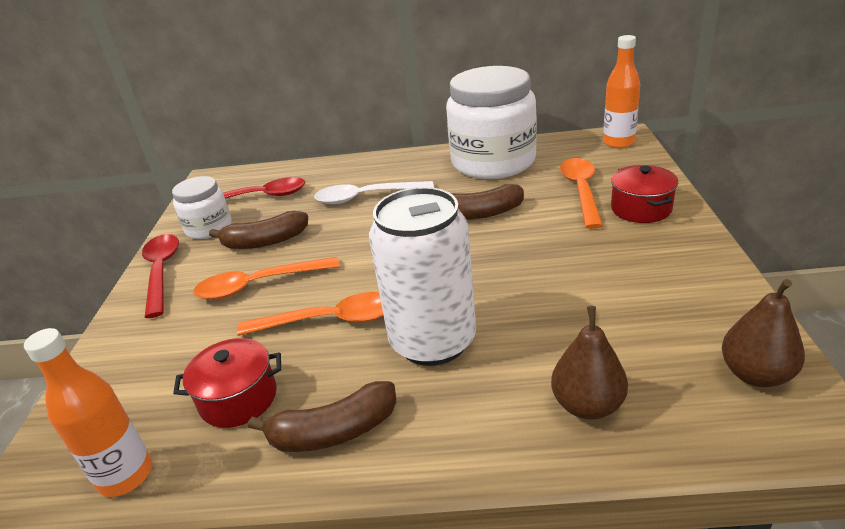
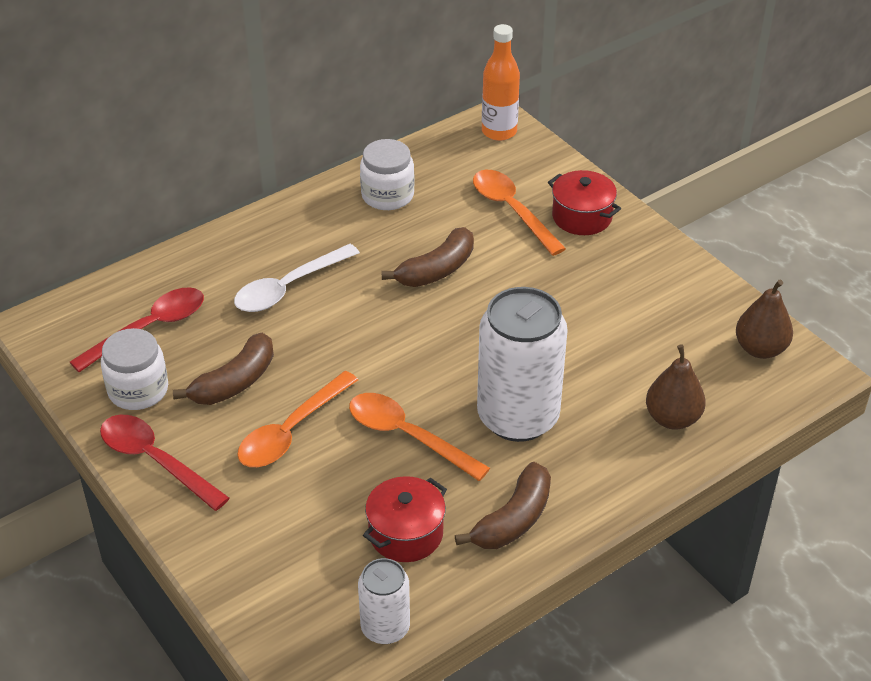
camera: 40 degrees left, 10 degrees up
(126, 476) = (385, 627): orange bottle -> white can
(330, 320) = (407, 436): orange spoon -> orange spoon turned 105 degrees counterclockwise
(493, 162) = (387, 195): white jar -> white jar, size x0.52

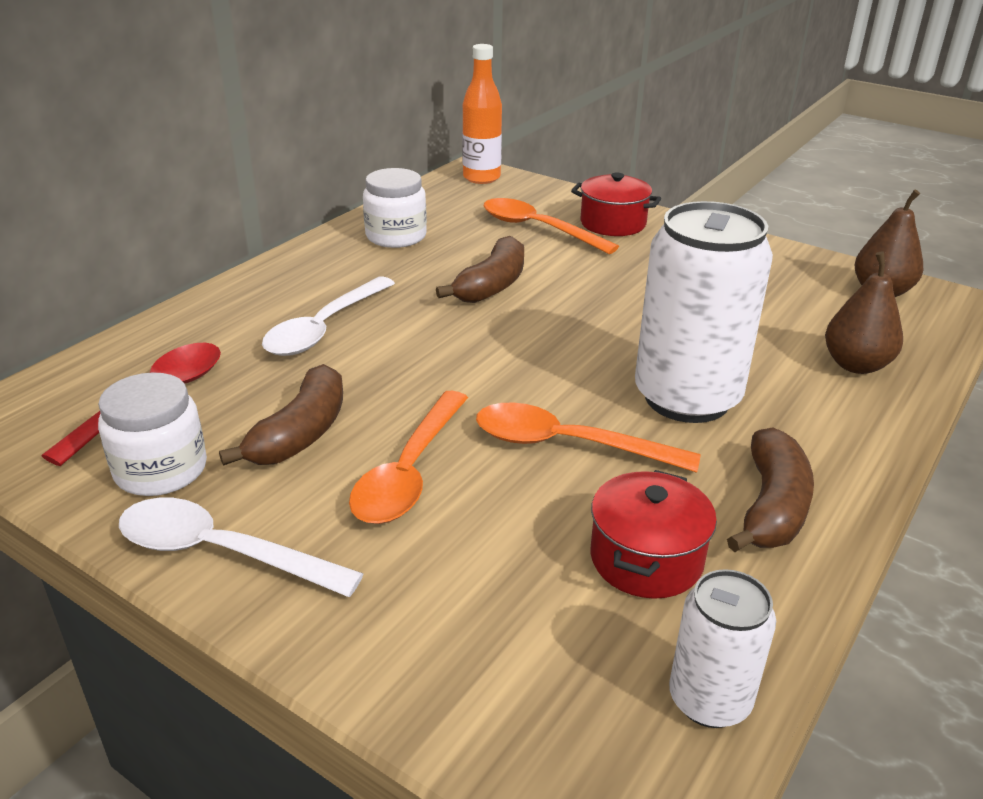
camera: 20 degrees left, 10 degrees down
(155, 461) = (221, 552): red spoon -> white spoon

